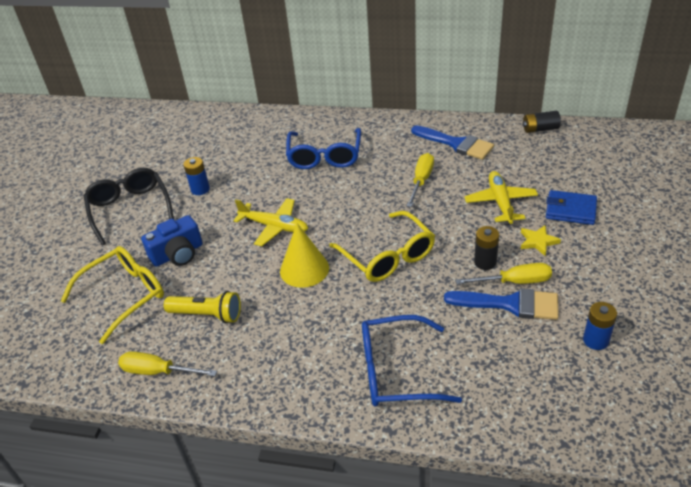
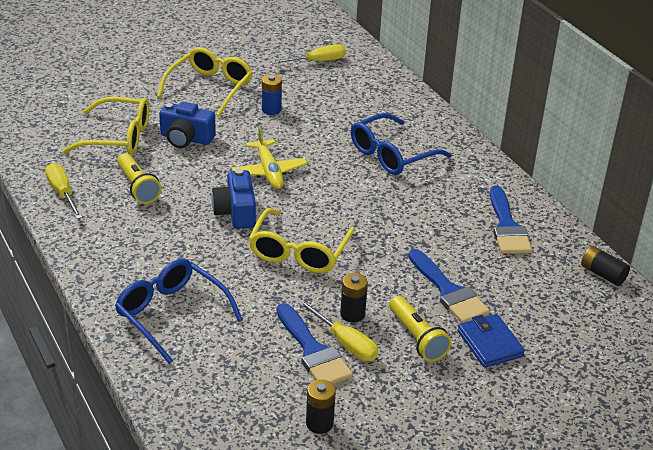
camera: 45 degrees right, 5 degrees down
(130, 209) = (210, 88): black glasses -> yellow glasses
(304, 269) = (236, 212): yellow cone -> blue camera
(421, 181) = (424, 228): yellow screwdriver -> yellow screwdriver (317, 62)
(500, 202) = (449, 291): yellow plane -> blue brush
(538, 241) = (417, 338): yellow star -> yellow flashlight
(595, 340) = (319, 423): blue battery -> black battery

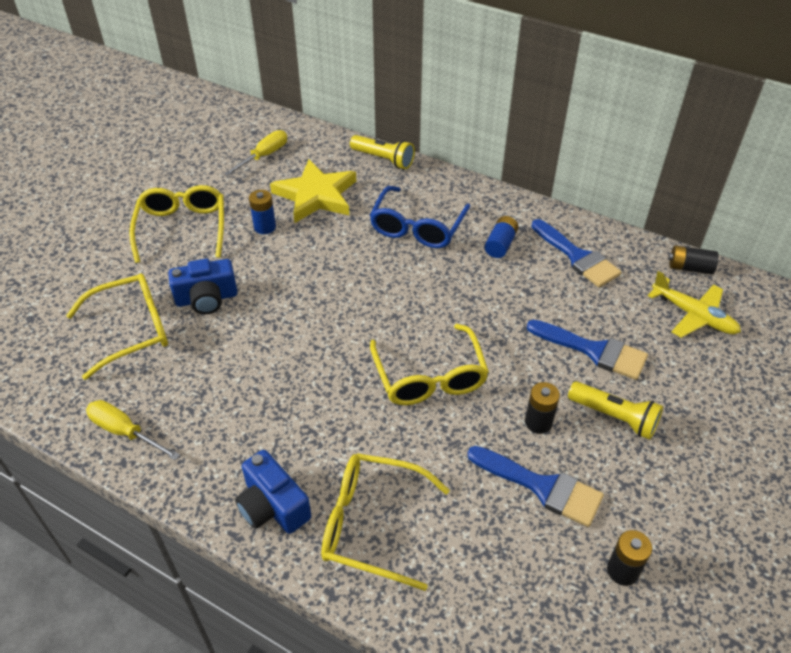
camera: 30 degrees left, 10 degrees up
(138, 187) = (204, 382): yellow flashlight -> yellow flashlight (383, 159)
(171, 314) = (372, 524): blue glasses -> yellow glasses
(236, 212) = (330, 362): blue camera -> blue camera (273, 506)
(269, 171) = (322, 298): yellow plane -> yellow plane (693, 315)
(332, 103) = (316, 195): none -> yellow star
(345, 343) = (561, 459): yellow screwdriver -> none
(449, 192) = (500, 244): none -> blue battery
(490, 343) = (675, 388): blue wallet -> none

